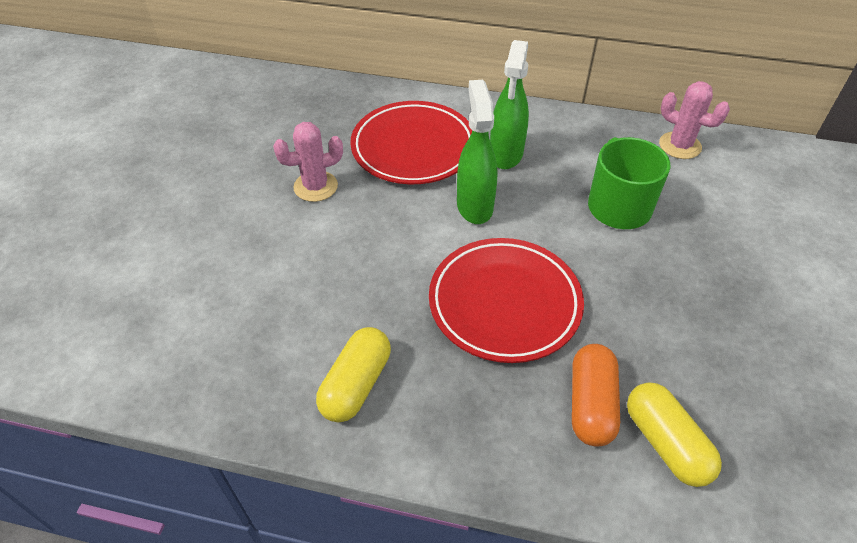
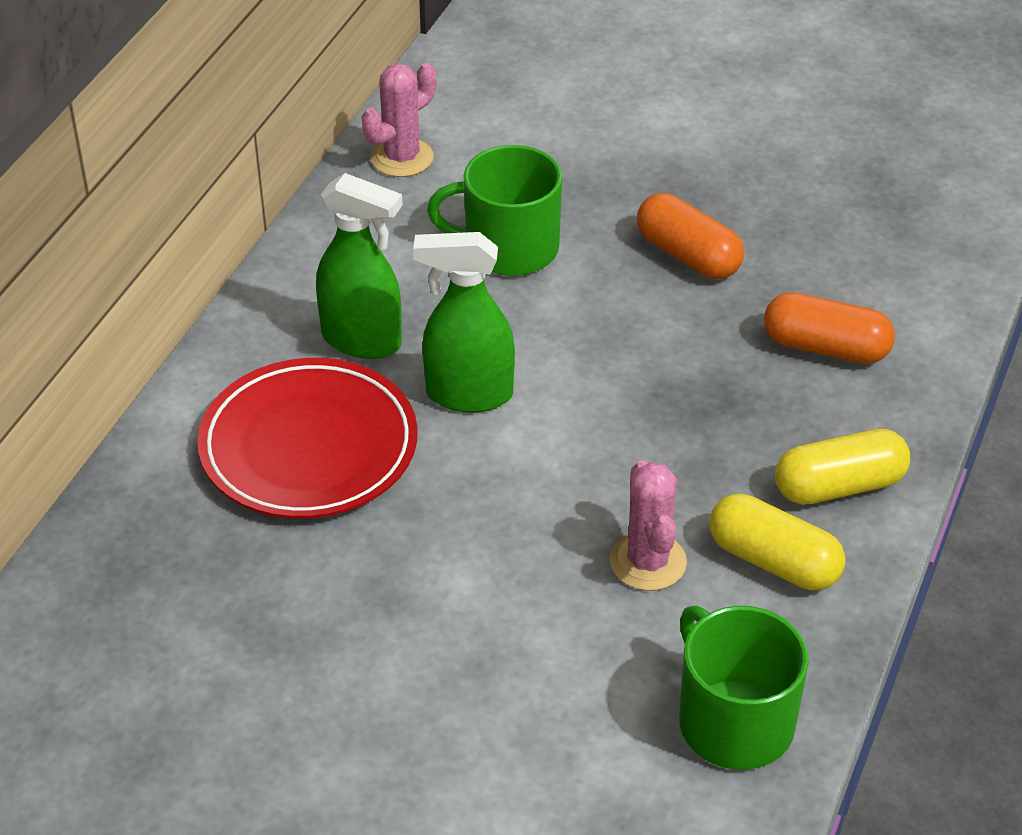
camera: 80 degrees left, 5 degrees down
(212, 371) = (733, 721): none -> green mug
(315, 186) = (369, 582): pink cactus -> pink cactus (648, 562)
(504, 303) = (662, 394): red plate -> none
(658, 304) = (688, 255): none -> orange capsule
(666, 443) = (880, 300): yellow capsule -> yellow capsule (839, 486)

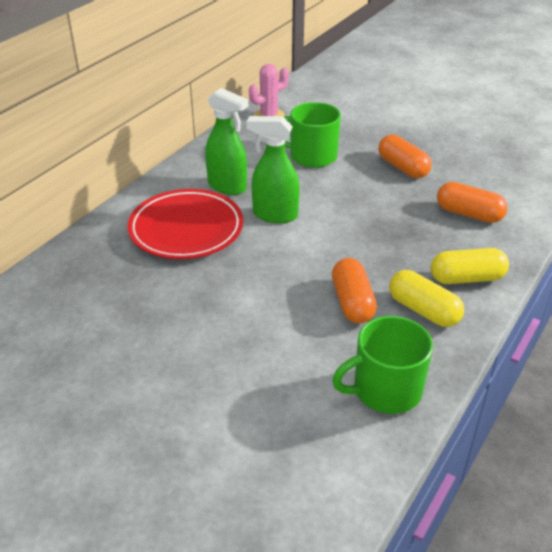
camera: 10 degrees right, 5 degrees down
(648, 562) = (352, 302): pink cactus -> orange capsule
(733, 721) = (385, 390): green mug -> green mug turned 90 degrees counterclockwise

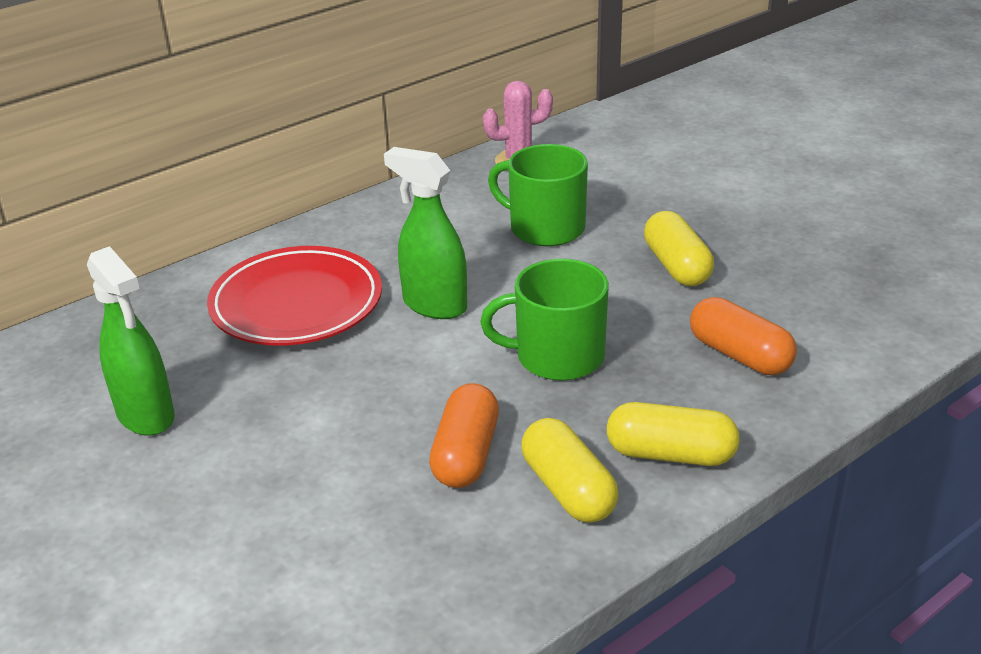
camera: 20 degrees right, 5 degrees down
(227, 186) = (393, 253): green spray bottle -> green spray bottle (146, 416)
(385, 390) = (430, 596): green mug -> green mug (557, 356)
(402, 167) = (676, 266): orange capsule -> yellow capsule

